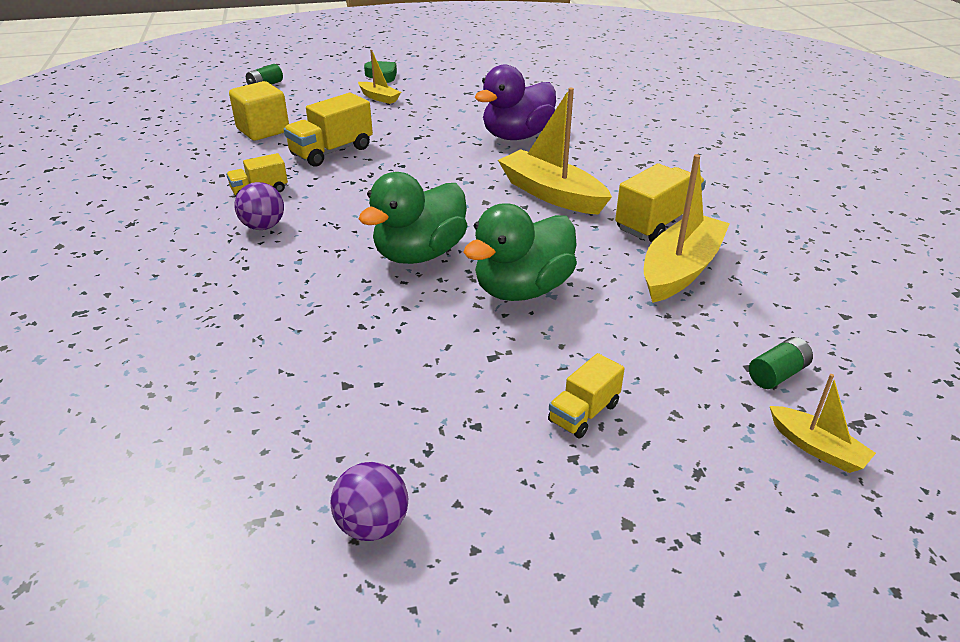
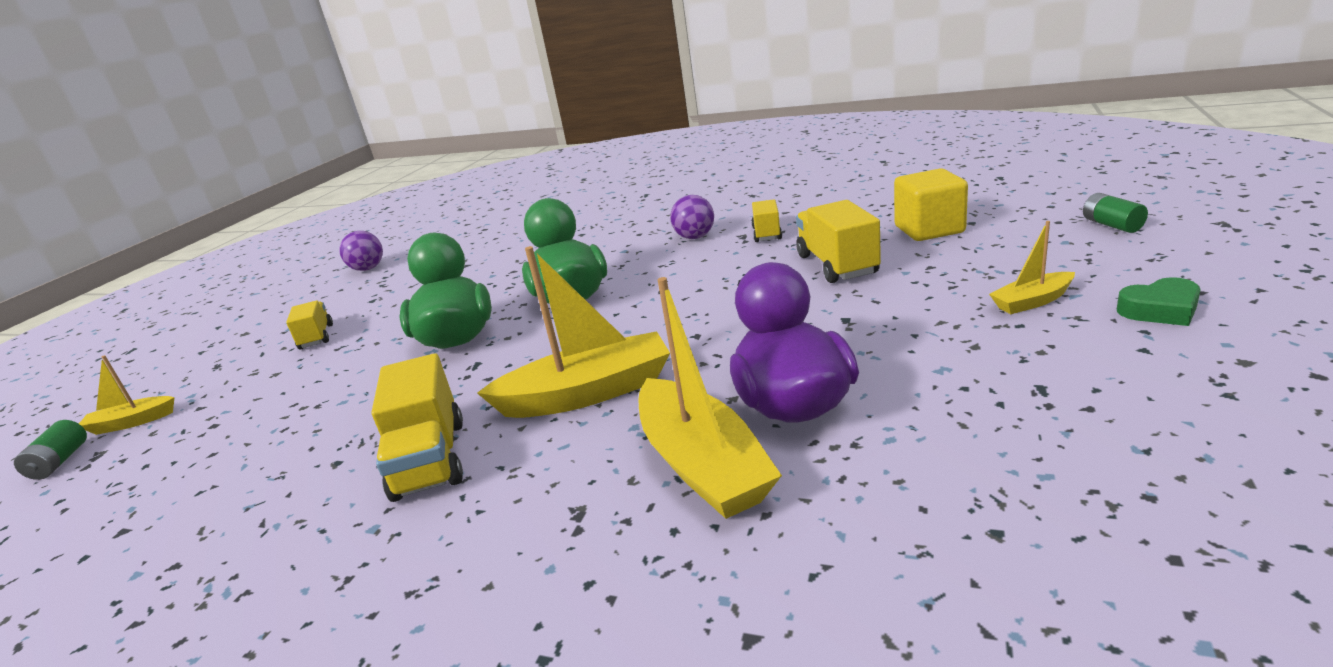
camera: 125 degrees right, 10 degrees down
(680, 269) = (345, 440): yellow boat -> yellow boat (703, 465)
(777, 374) = (183, 437): green battery -> green battery (60, 462)

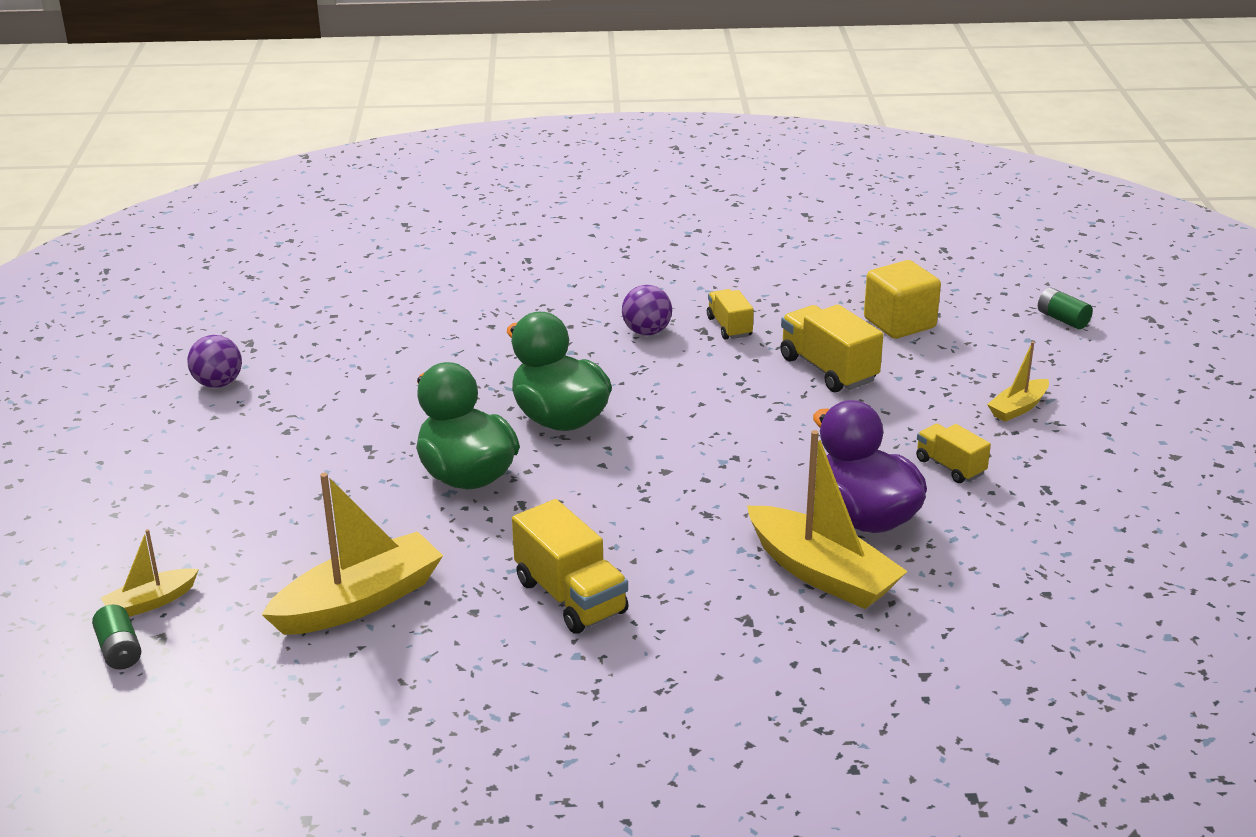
camera: 25 degrees left, 5 degrees up
(316, 337) = (269, 485): yellow truck -> yellow truck (950, 467)
(588, 393) = (672, 523): yellow boat -> yellow boat (359, 601)
(1160, 310) = (1114, 413): green heart -> none

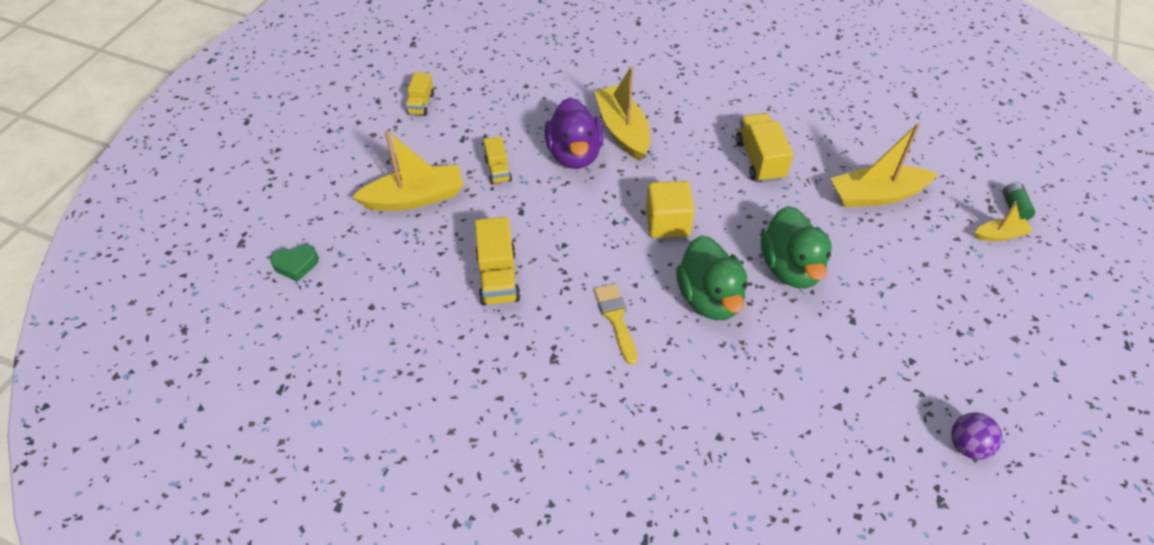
camera: 155 degrees left, 20 degrees up
(647, 332) = (597, 374): purple ball -> none
(659, 374) = (616, 319): none -> yellow brush
(729, 327) = (531, 354): yellow truck -> yellow truck (421, 104)
(899, 323) = (407, 307): yellow cube -> yellow cube (667, 223)
(1018, 408) = (415, 198): yellow boat -> yellow boat, size x1.91
(1062, 319) = (296, 265): green battery -> green heart

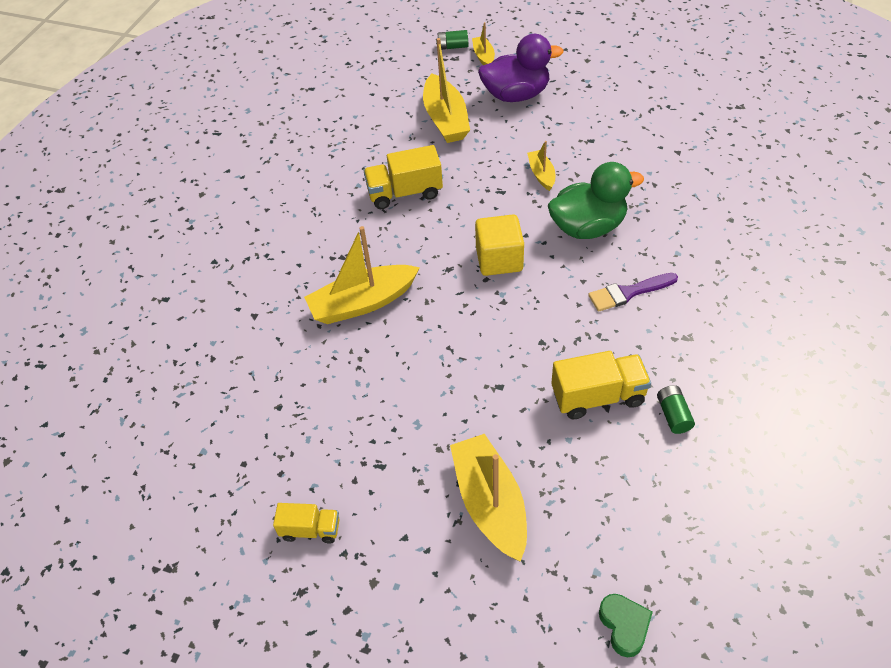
camera: 90 degrees left, 0 degrees up
(467, 329) = (673, 415): none -> green battery
(498, 170) = (434, 418): yellow truck -> none
(574, 154) = (404, 344): purple duck -> purple duck (516, 95)
(616, 319) = (628, 293): yellow brush -> purple brush
(791, 268) = (541, 174): green duck -> yellow boat
(968, 445) = (689, 90): purple ball -> none

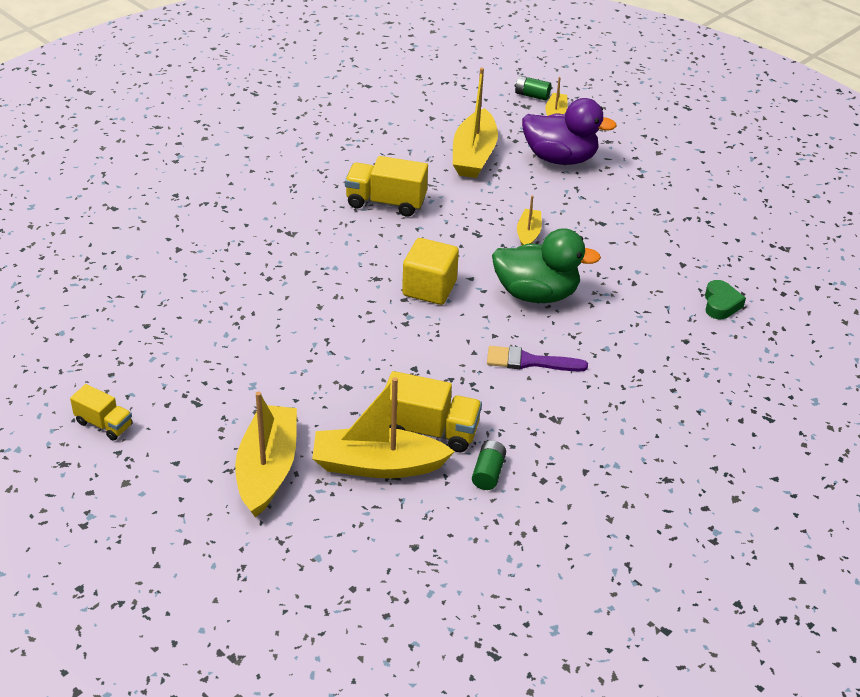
camera: 20 degrees right, 10 degrees down
(362, 303) = (278, 275): yellow boat -> yellow boat (377, 465)
(624, 626) = (309, 605): green heart -> green heart (721, 304)

